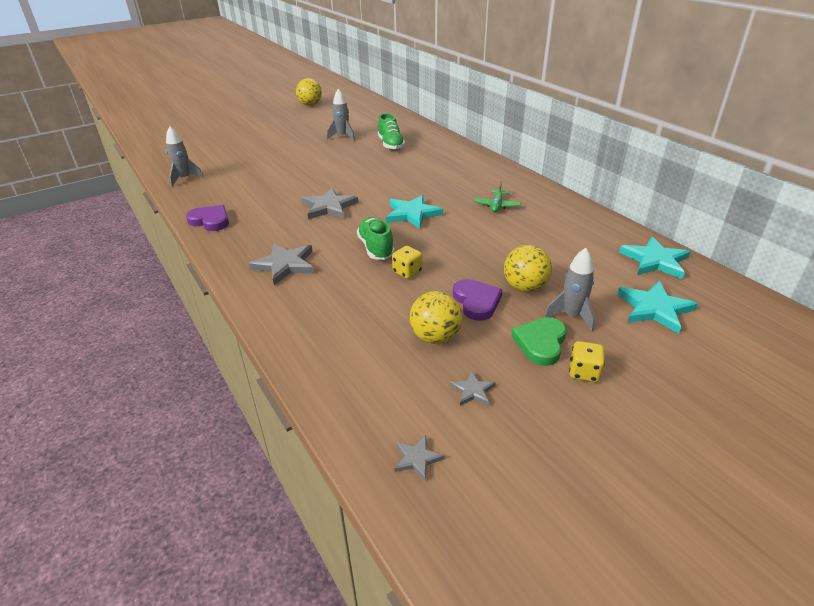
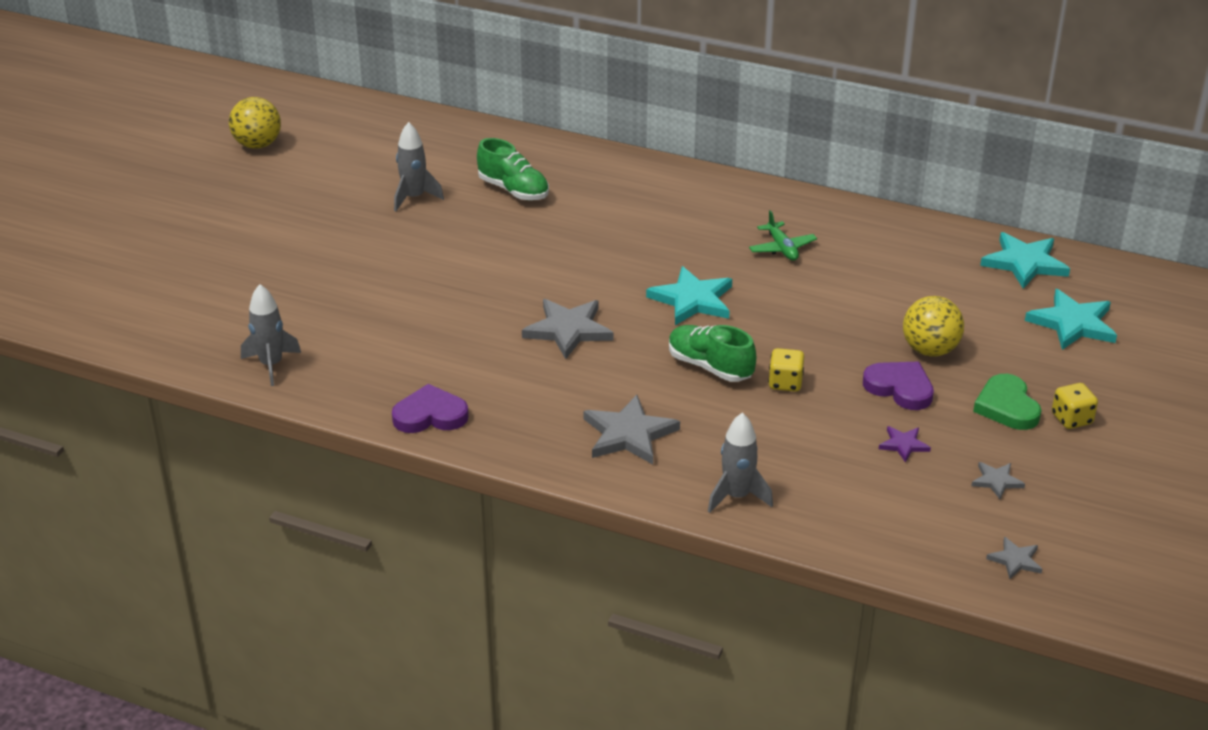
camera: 35 degrees left, 0 degrees up
(435, 337) = (903, 445): yellow ball -> purple star
(571, 316) = (1006, 364): grey rocket -> grey rocket (737, 496)

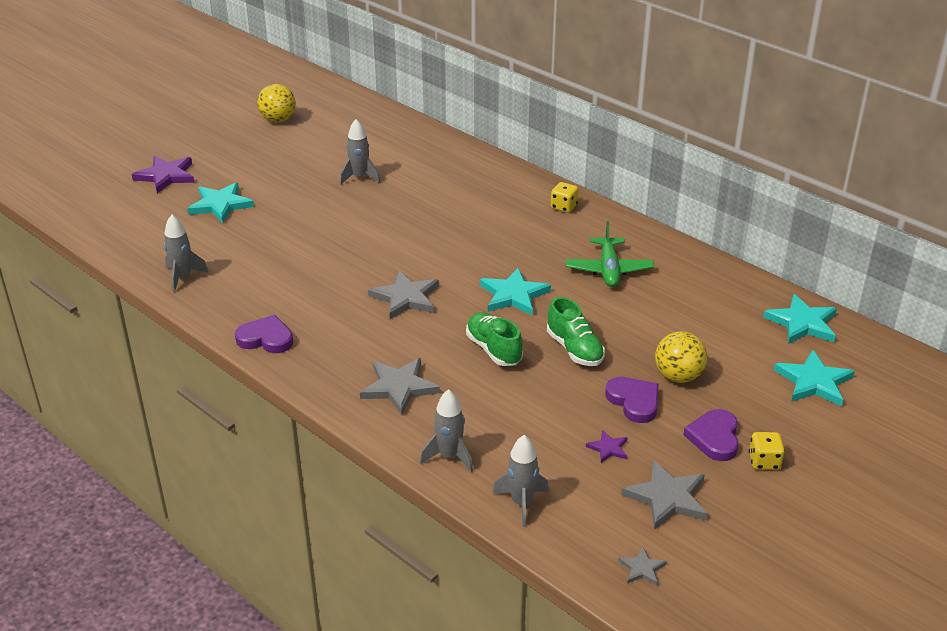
camera: 20 degrees right, 0 degrees up
(157, 244) = (166, 176): none -> purple star
(257, 266) = (220, 205): none -> turquoise star
(513, 190) = (434, 186): green shoe -> green shoe (574, 349)
(782, 248) = (608, 270): green plane -> green plane, size x1.52
(785, 383) = (544, 376): yellow dice -> yellow dice (563, 207)
(848, 526) = (521, 503): none -> grey rocket
(996, 481) = (667, 498): grey star -> grey star, size x1.93
(1007, 406) = (714, 438): green heart -> purple heart

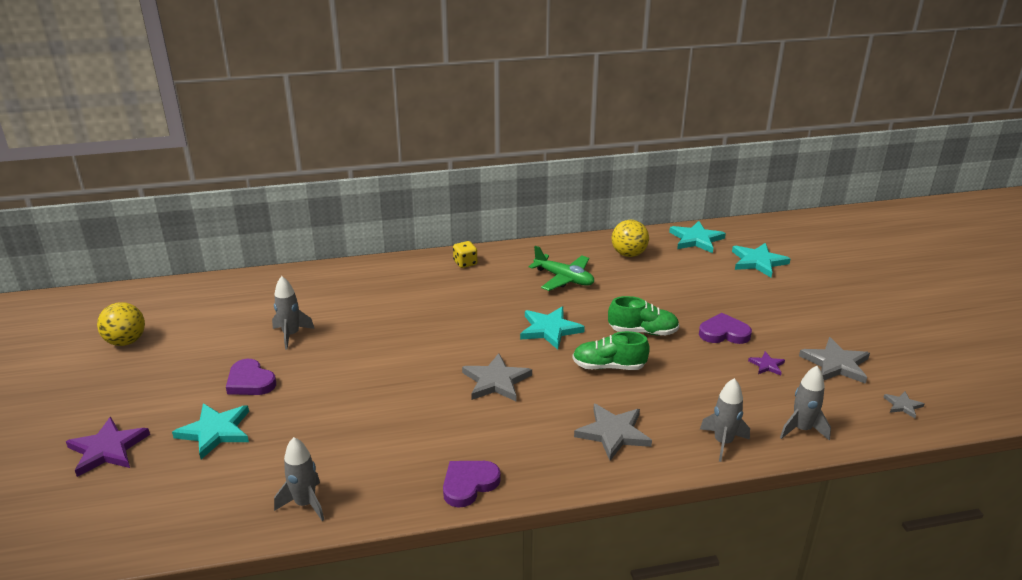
camera: 55 degrees left, 5 degrees down
(678, 376) = (711, 305): yellow ball -> yellow ball (628, 254)
(714, 438) = (786, 319): purple heart -> purple heart (250, 381)
(764, 461) = (823, 312): yellow dice -> none

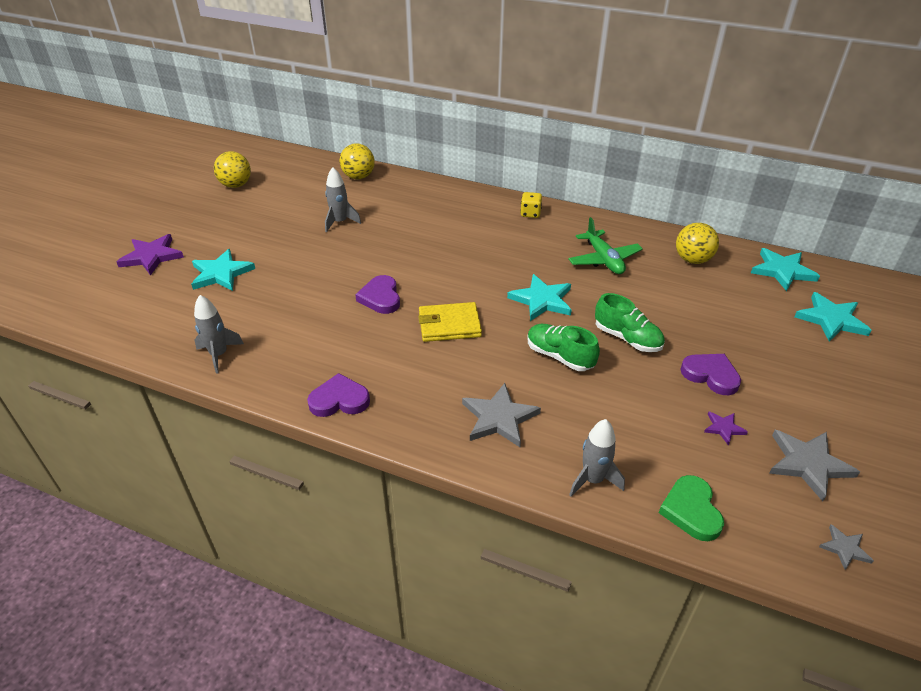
camera: 35 degrees right, 10 degrees up
(250, 381) = (278, 246): purple heart -> purple heart (380, 297)
(261, 286) = (358, 177): none -> yellow ball
(496, 381) = (449, 325): grey star -> yellow wallet
(801, 429) = (691, 510): grey rocket -> green heart

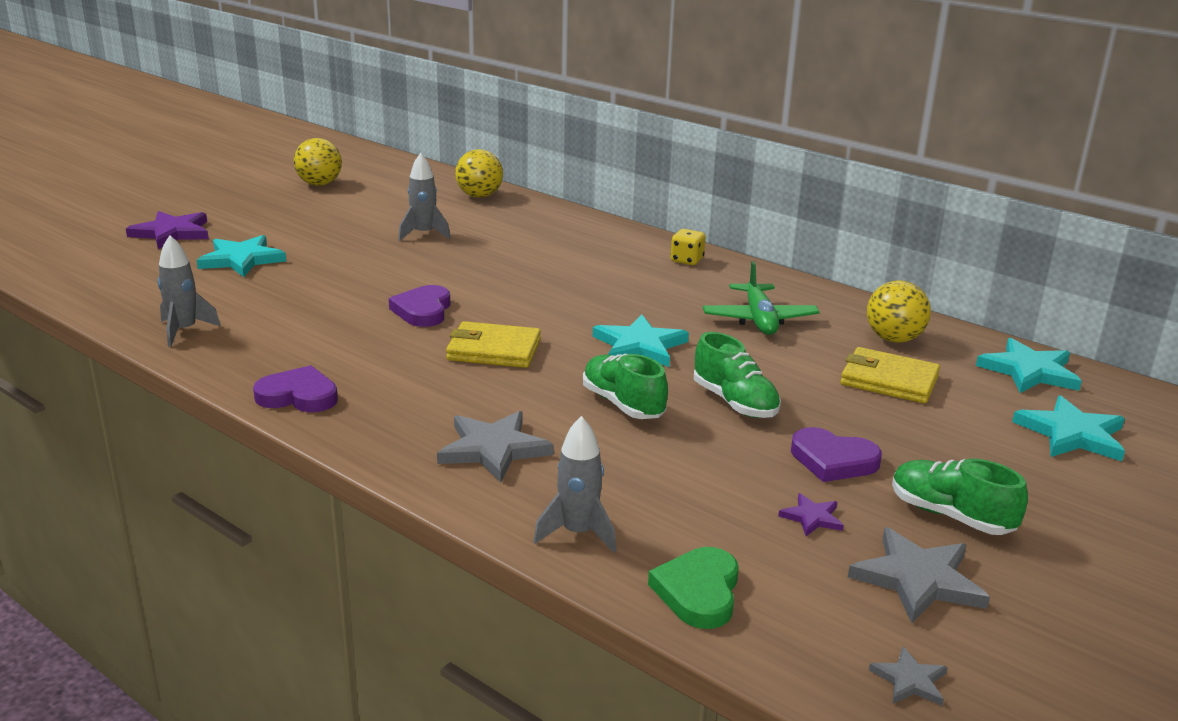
camera: 15 degrees right, 15 degrees down
(708, 297) = (889, 380): none -> yellow wallet
(711, 375) = (833, 460): purple heart -> purple heart turned 150 degrees clockwise
(799, 405) = (950, 515): none -> green shoe

